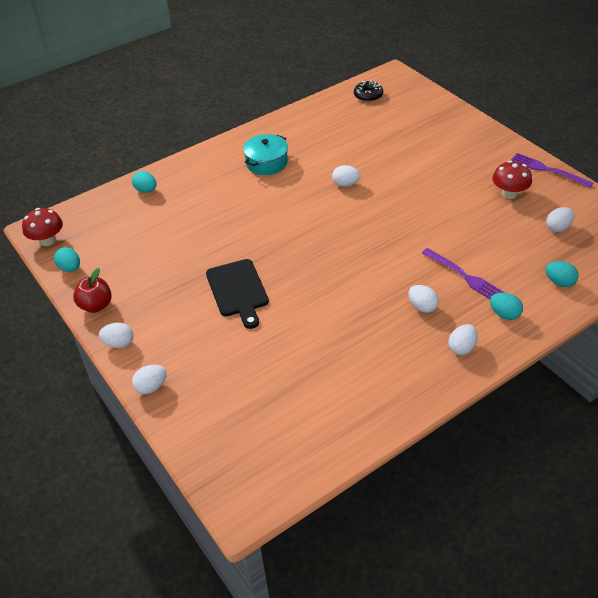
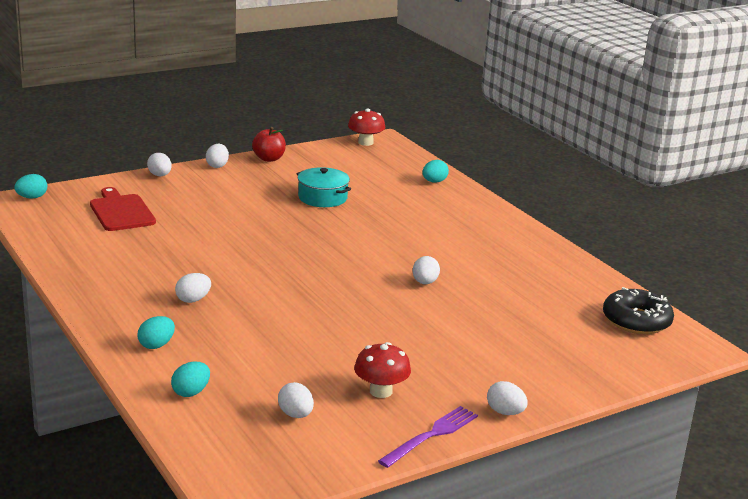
camera: 90 degrees right, 20 degrees down
(70, 268) = (323, 150): turquoise egg -> turquoise egg (32, 197)
(238, 290) = (262, 214): black cutting board -> none
(254, 398) = (121, 212): none -> red cutting board
(266, 163) = (476, 242): turquoise pot -> turquoise pot (322, 198)
(368, 95) = (636, 321): black donut -> black donut, size x1.56
(462, 348) = (121, 312): white egg -> white egg (505, 412)
(464, 276) = (230, 331): purple fork -> none

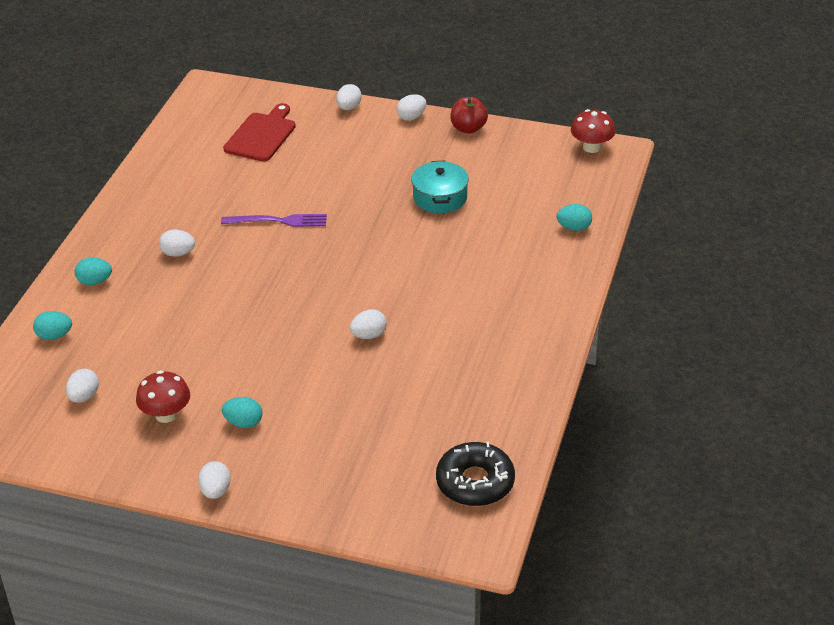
camera: 50 degrees right, 15 degrees up
(32, 197) = (223, 89): turquoise egg -> turquoise egg (243, 423)
(431, 435) = (136, 474): purple fork -> purple fork (278, 221)

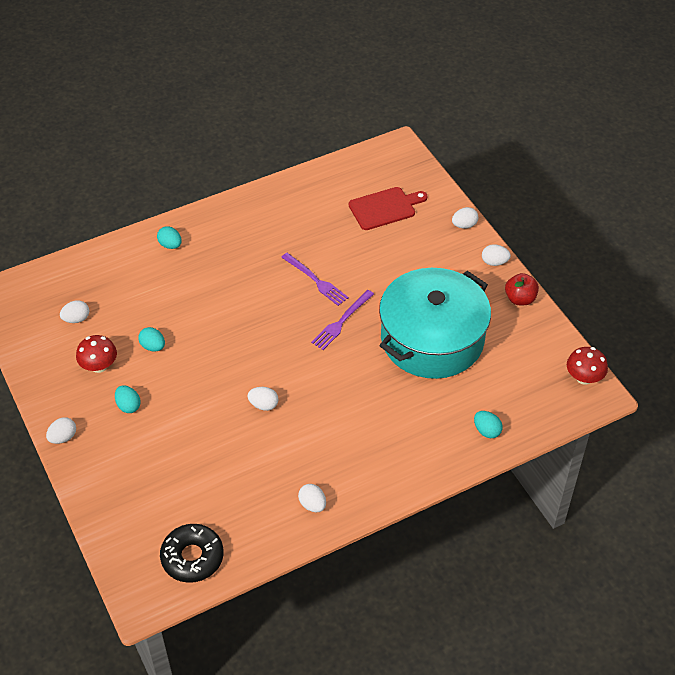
camera: 45 degrees right, 10 degrees up
(54, 336) = (109, 266): turquoise egg -> turquoise egg (153, 346)
(178, 253) = (234, 260): white egg -> white egg (312, 504)
(346, 234) = (341, 321): none -> purple fork
(440, 197) = (432, 339): turquoise pot -> turquoise pot, size x2.22

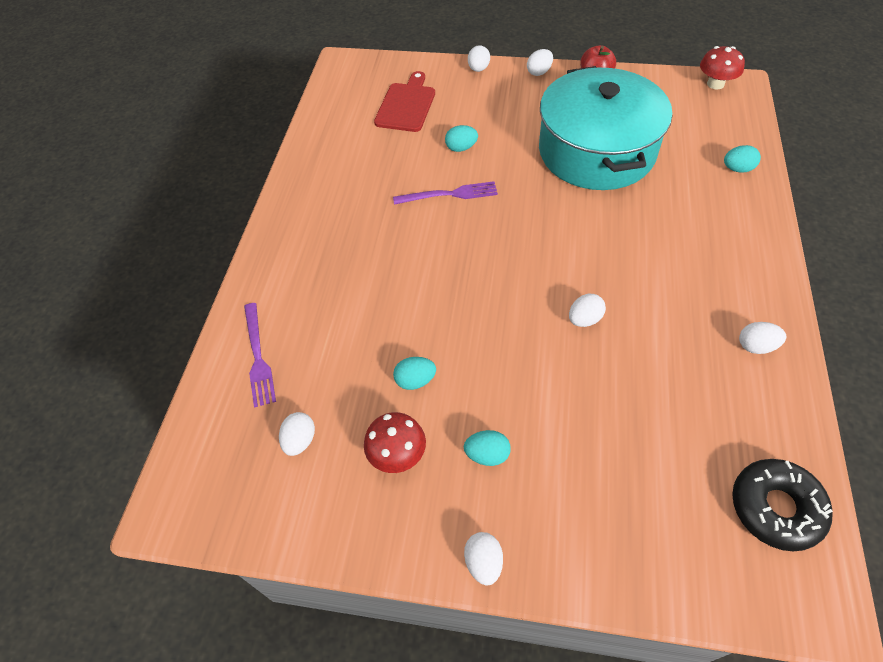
camera: 50 degrees left, 5 degrees up
(170, 245) = (281, 287): turquoise egg -> turquoise egg (461, 148)
(341, 321) = (520, 202): purple fork -> purple fork (258, 357)

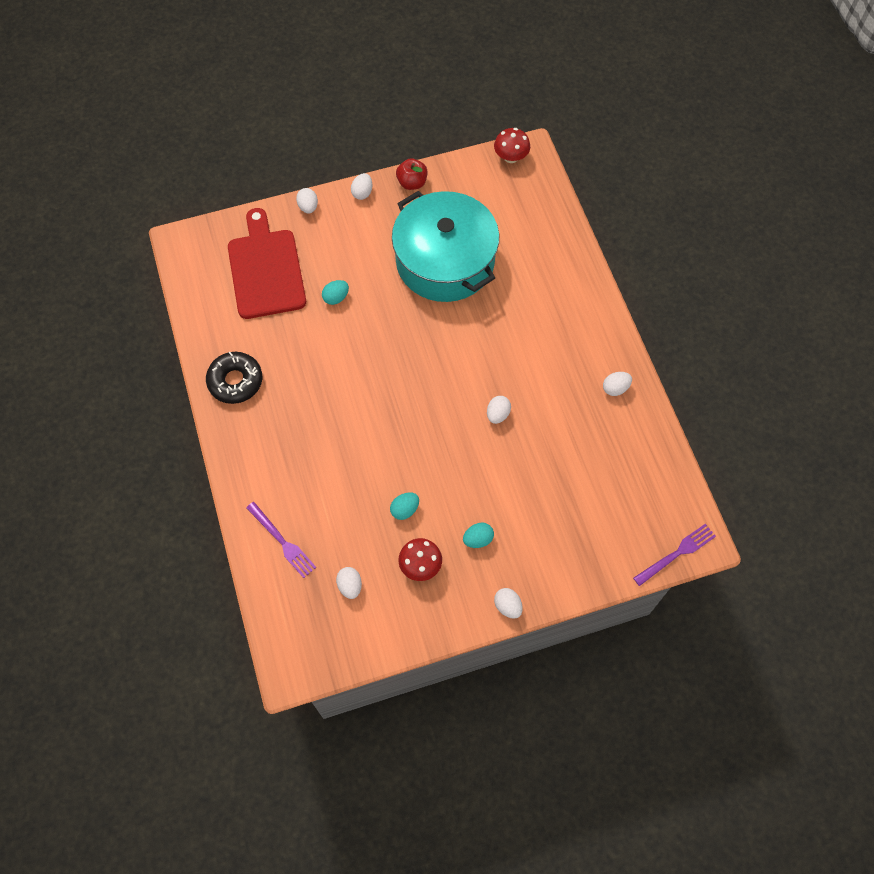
camera: 30 degrees left, 10 degrees up
(406, 105) = (266, 270): red cutting board -> red cutting board, size x1.53
(449, 194) = (350, 346): purple fork -> purple fork (677, 553)
(737, 169) = (555, 240): turquoise egg -> none
(776, 508) = (660, 495): black donut -> black donut (235, 381)

